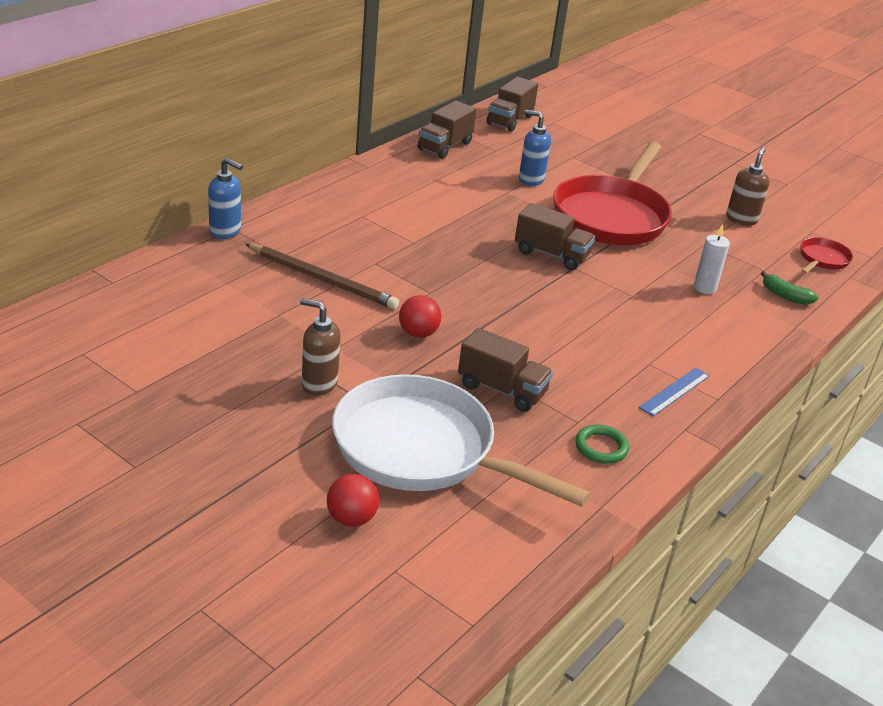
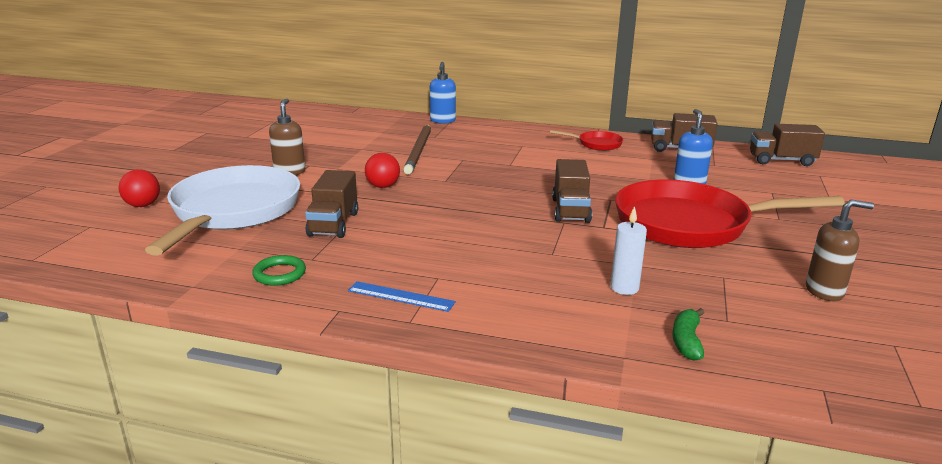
camera: 70 degrees right, 10 degrees down
(822, 259) = (831, 361): red pan -> red pan (596, 144)

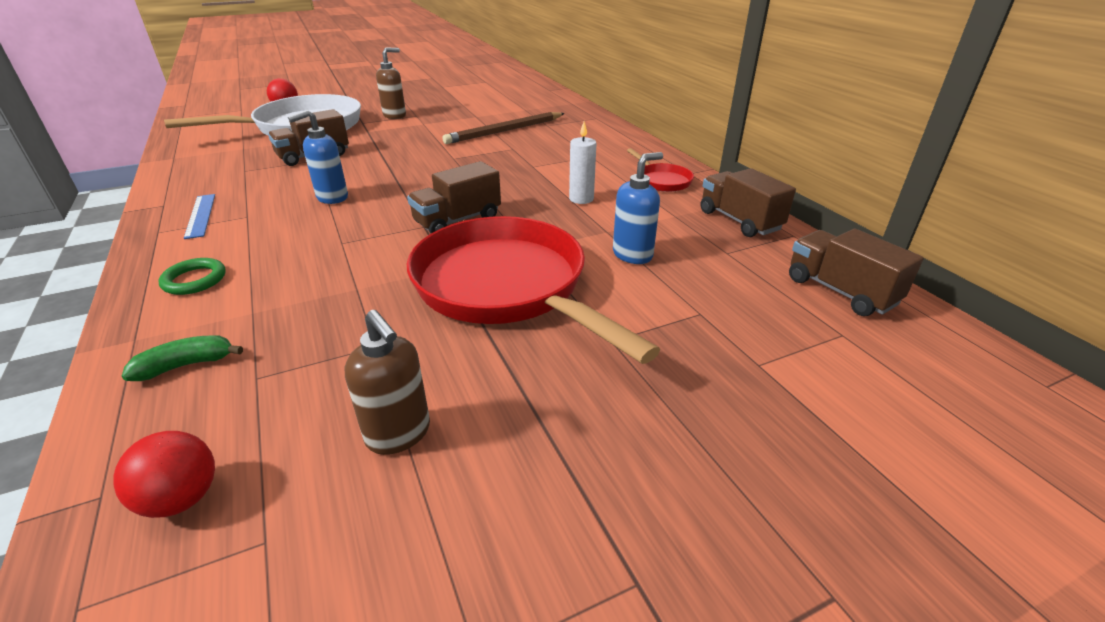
camera: 50 degrees right, 10 degrees up
(279, 274) = (210, 171): green ring -> green ring (194, 280)
(383, 186) = (408, 145): red ball -> red ball (182, 498)
(442, 121) = (591, 116): blue soap dispenser -> blue soap dispenser (332, 198)
(624, 288) = (292, 297): white candle -> white candle (581, 199)

